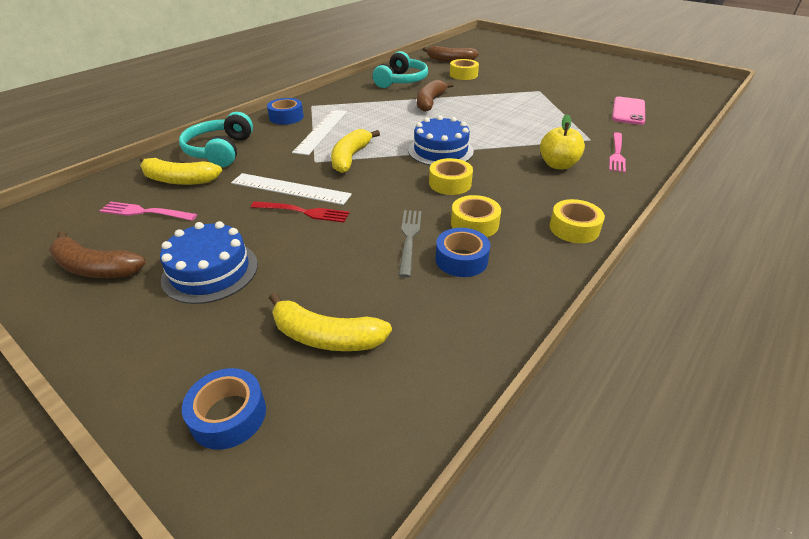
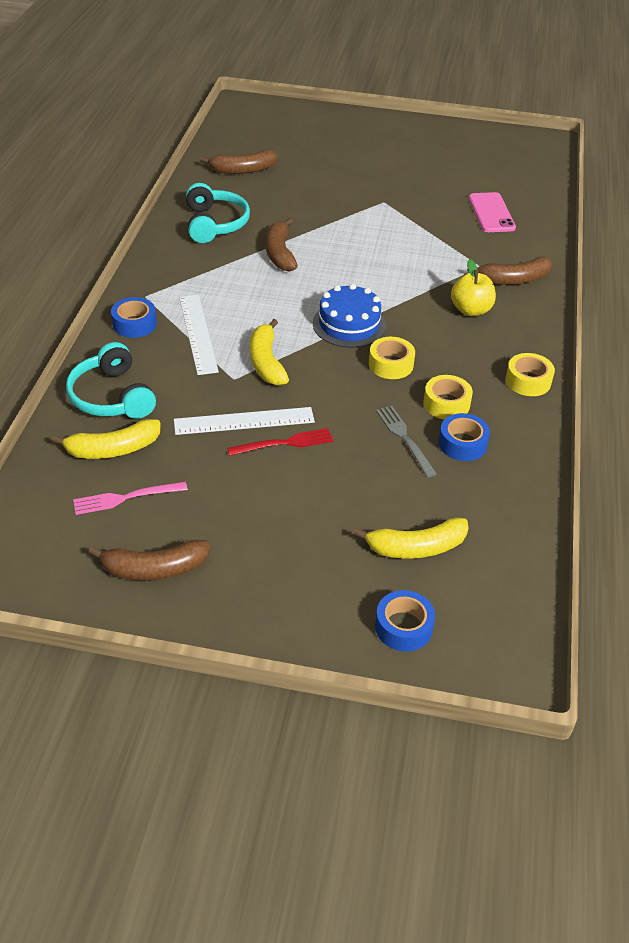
camera: 30 degrees left, 5 degrees up
(210, 271) = (265, 532): blue cake -> none
(463, 75) = (280, 194): yellow tape -> none
(617, 154) = (513, 279): pink fork -> brown banana

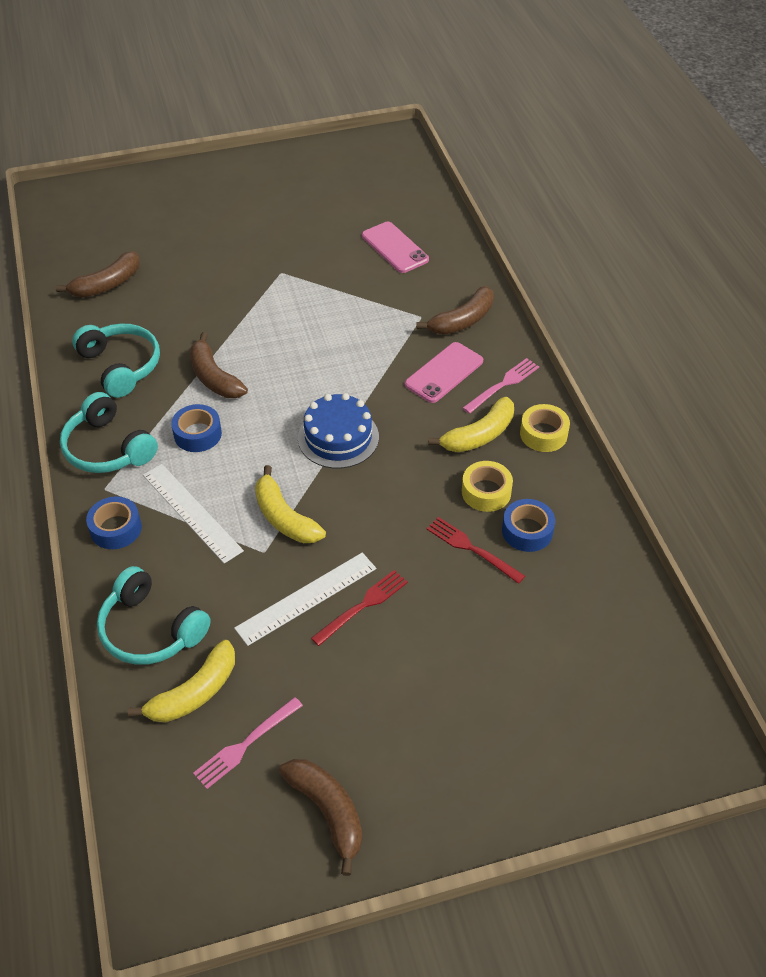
camera: 25 degrees left, 5 degrees up
(154, 569) = (328, 812): brown banana -> brown banana turned 90 degrees counterclockwise
(167, 272) = (108, 448): none -> turquoise headphones
(391, 364) = (407, 468): yellow tape -> none
(403, 627) = (595, 757): blue tape -> blue tape (197, 434)
(404, 438) = (471, 548): grey fork -> red fork
(416, 547) = (555, 666): yellow banana -> yellow banana (479, 435)
(471, 310) = (444, 373): yellow apple -> pink phone
(517, 334) = (503, 384): none -> pink fork

